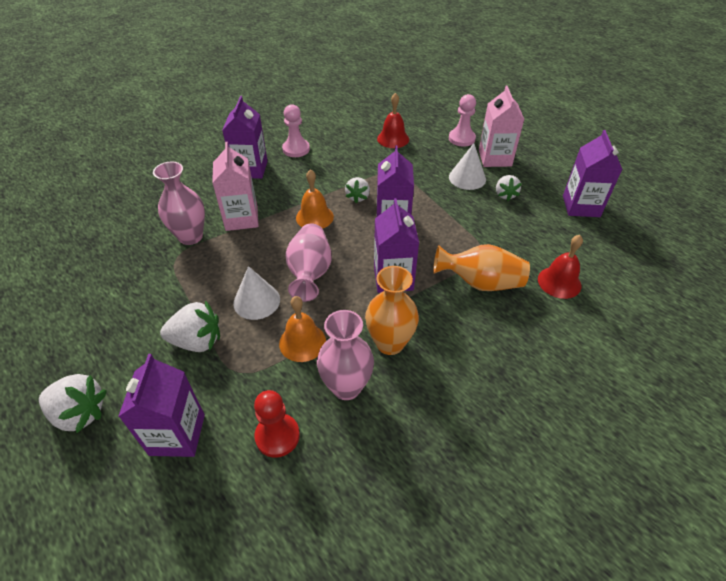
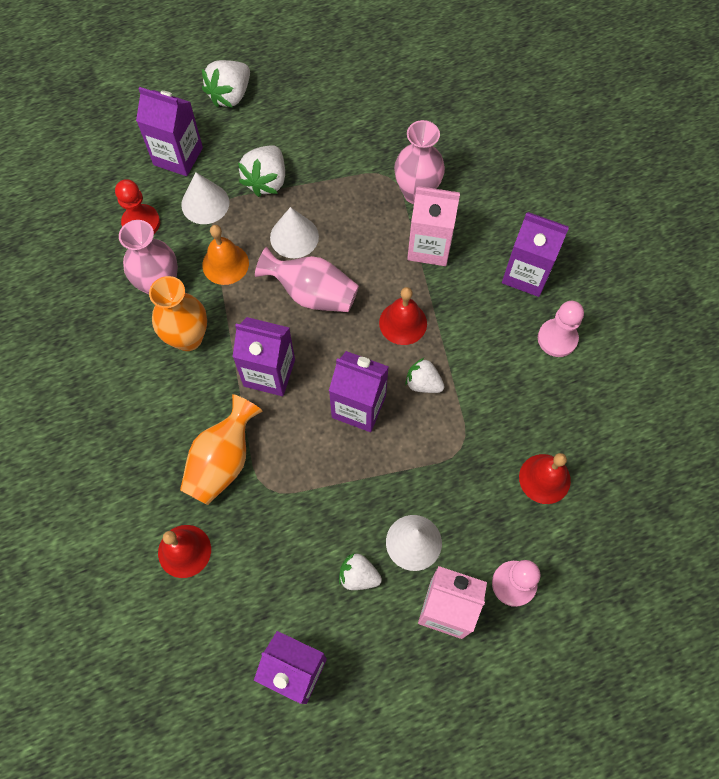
camera: 110 degrees right, 20 degrees up
(236, 384) = (205, 203): none -> white cone
(314, 217) = (403, 323): orange bell -> red bell

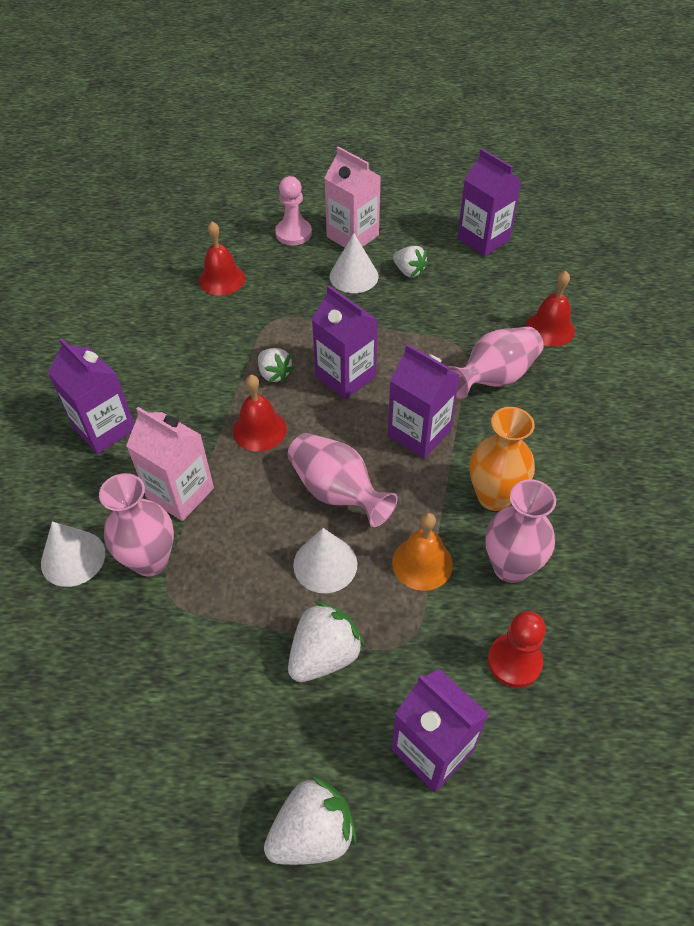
camera: 155 degrees left, 15 degrees down
(205, 203) = (419, 655): white cone -> white cone (73, 558)
(223, 461) = (494, 378): orange vase -> pink vase
(557, 338) = (126, 365): pink pawn -> none

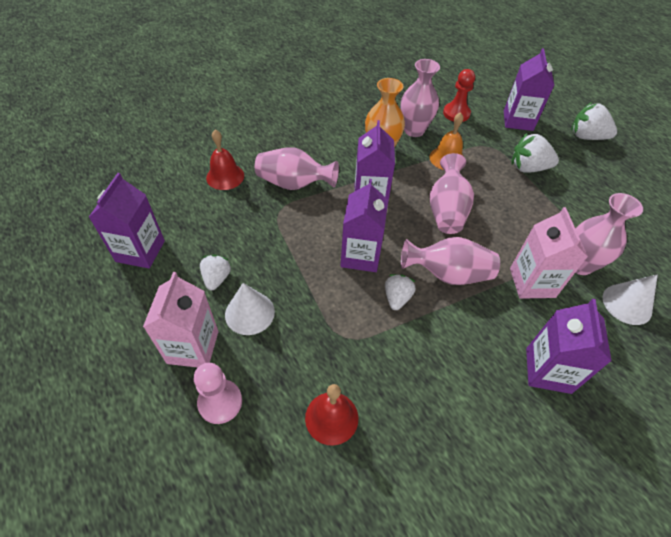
camera: 130 degrees left, 0 degrees up
(259, 430) = (448, 274): red bell -> pink vase
(325, 564) = (490, 191): white cone -> none

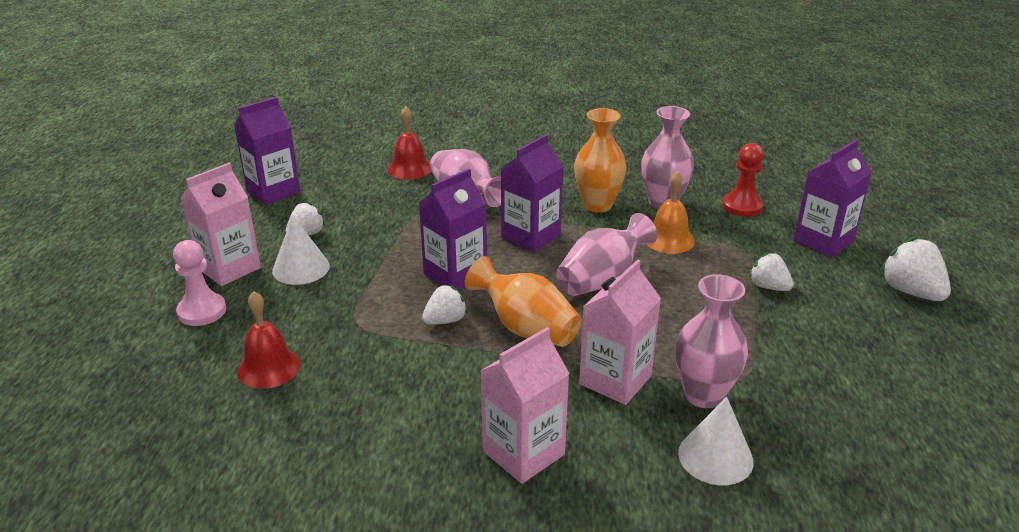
camera: 40 degrees right, 20 degrees down
(448, 274) = (526, 328): pink vase -> orange vase
(528, 168) = (768, 287): white strawberry -> white strawberry, size x0.65
(548, 370) = (523, 453): purple carton -> pink carton

